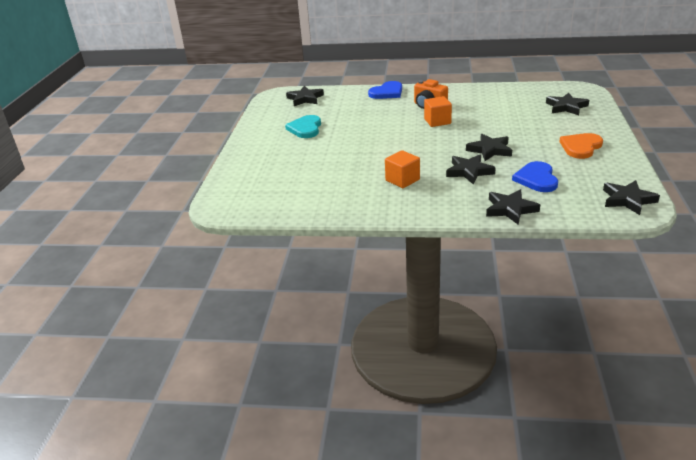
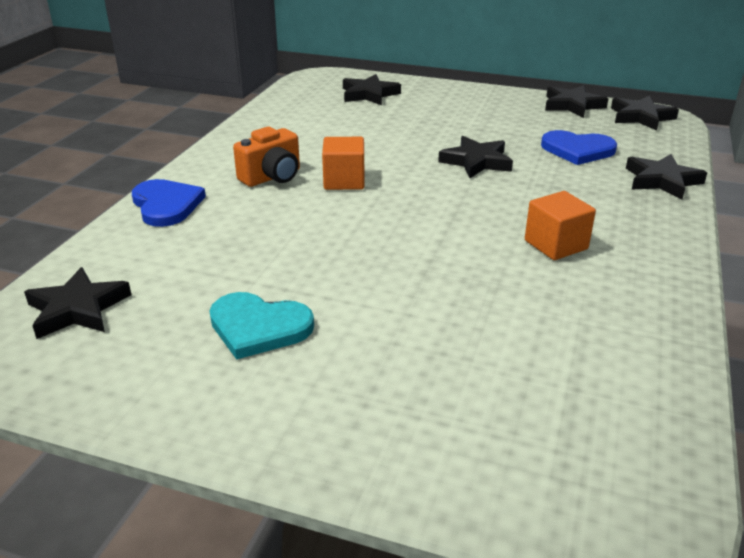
camera: 80 degrees left, 0 degrees up
(469, 171) = (542, 187): black star -> black star (572, 105)
(581, 147) = (495, 110): orange heart -> none

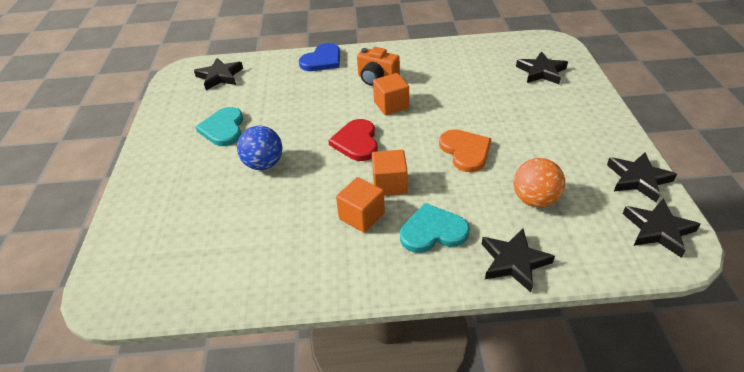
camera: 70 degrees right, 10 degrees up
(394, 300) = (264, 164): none -> blue ball
(403, 219) = (356, 142): none -> red heart
(476, 162) = (465, 151): black star -> orange heart
(506, 215) = (390, 184): none -> orange cube
(577, 150) = (535, 200): blue heart -> orange ball
(602, 209) = (433, 231): none -> turquoise heart

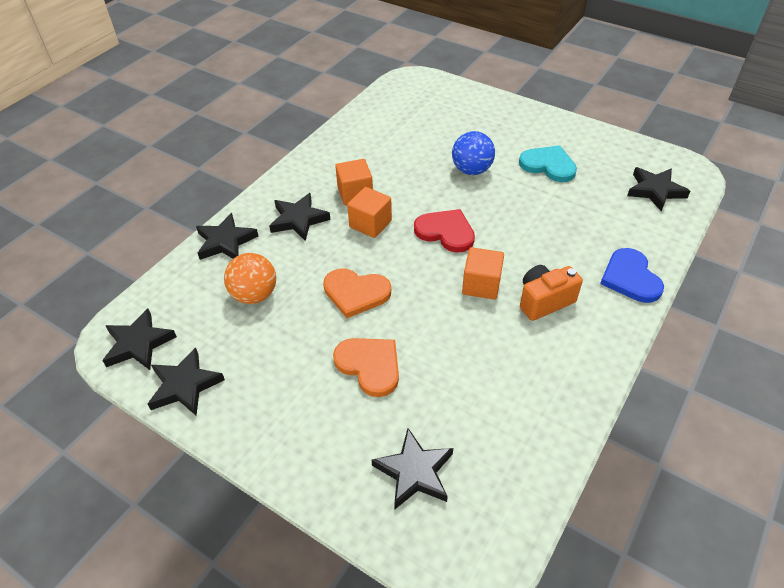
camera: 125 degrees right, 5 degrees up
(433, 231) = (298, 219): turquoise heart -> black star
(508, 115) = (369, 365): none -> orange heart

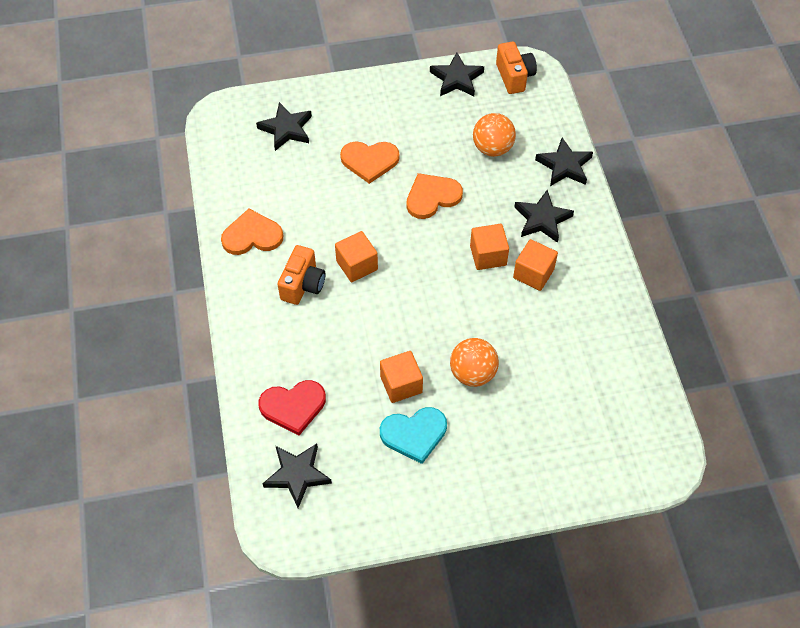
camera: 135 degrees right, 10 degrees up
(138, 343) = (514, 77): black star -> orange camera
(446, 232) = (426, 291): red heart -> red heart (293, 406)
(471, 170) = (472, 373): blue ball -> orange ball
(529, 193) = (401, 384): none -> orange cube
(556, 377) = (252, 235): none -> orange heart
(630, 278) = (256, 353): blue heart -> none

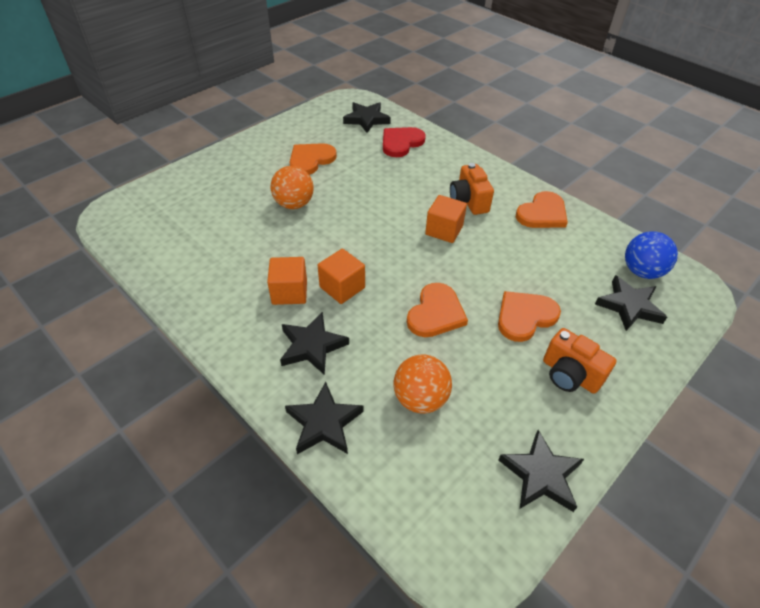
camera: 145 degrees right, 10 degrees down
(241, 146) = (641, 271): none -> blue ball
(401, 384) = (341, 178): orange cube -> none
(414, 434) = (311, 160): turquoise heart -> orange heart
(514, 77) = (475, 528): orange camera -> orange camera (569, 375)

